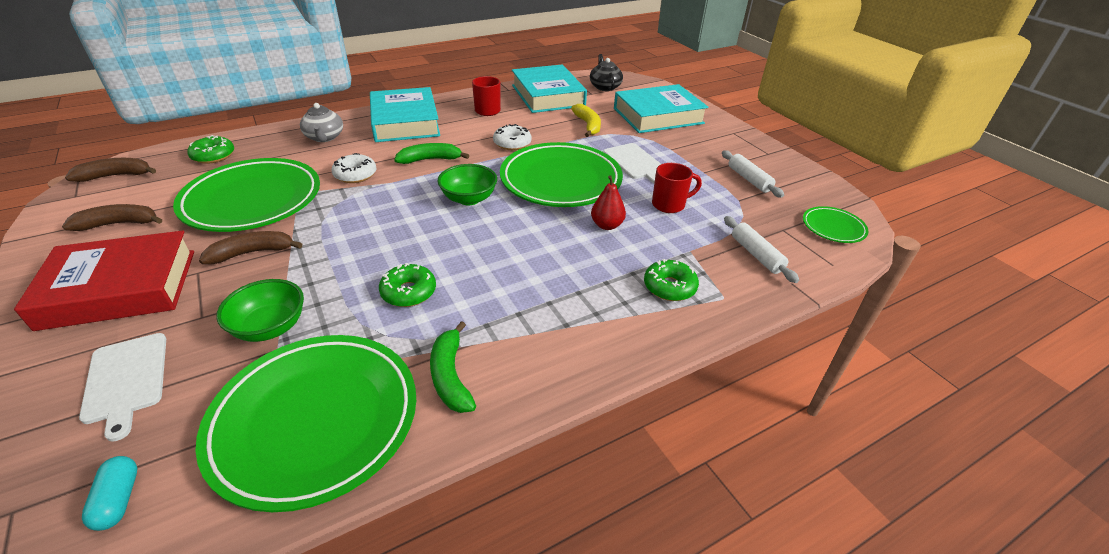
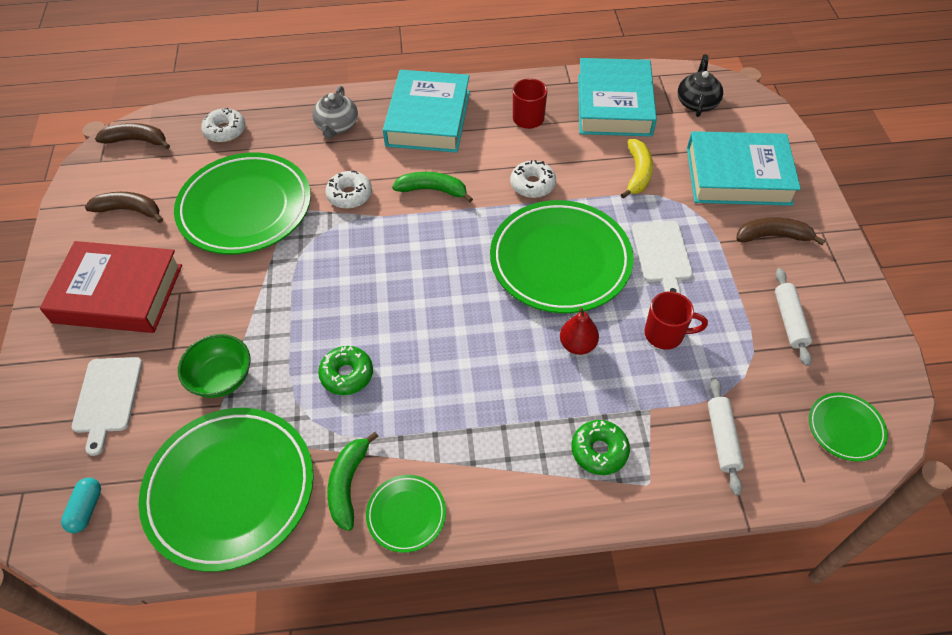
camera: 25 degrees right, 15 degrees up
(213, 156) = (225, 131): green donut -> white donut
(252, 253) = (229, 281): brown banana -> brown banana (773, 236)
(469, 199) = (450, 263): green bowl -> none
(524, 383) = (406, 514): none -> green plate

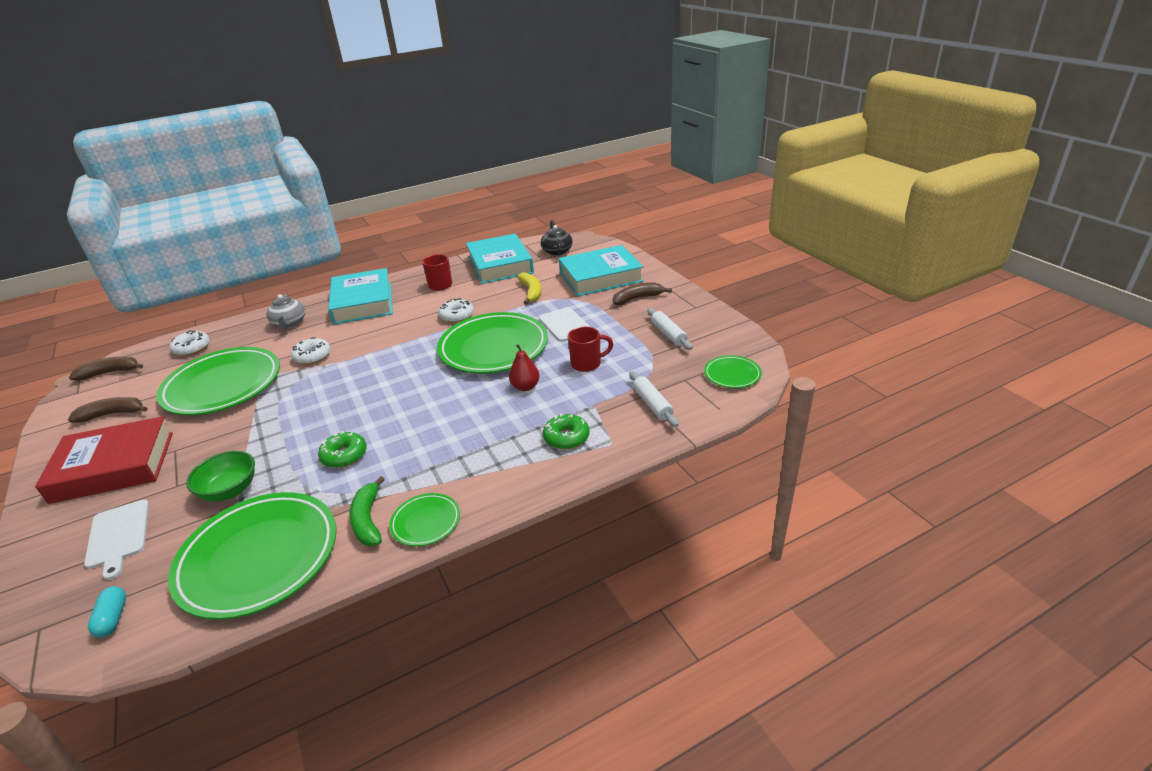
camera: 20 degrees left, 20 degrees down
(433, 190) = (380, 337): green banana -> none

